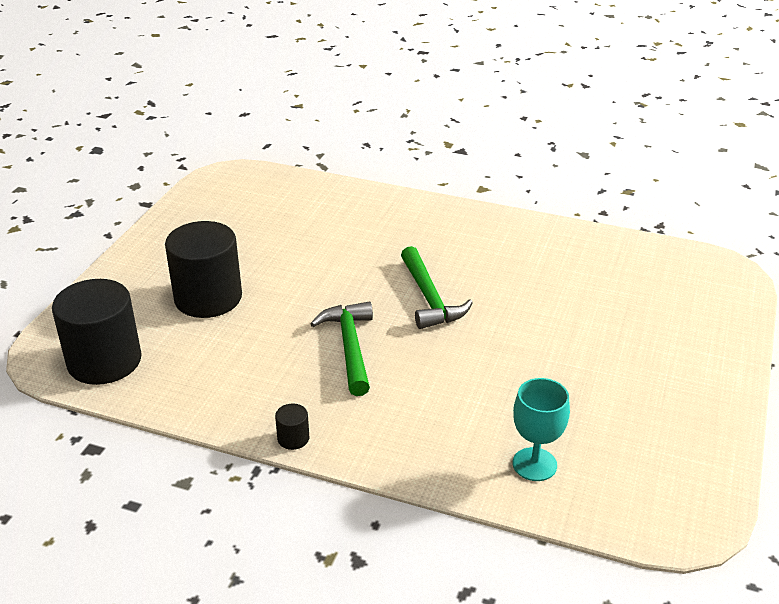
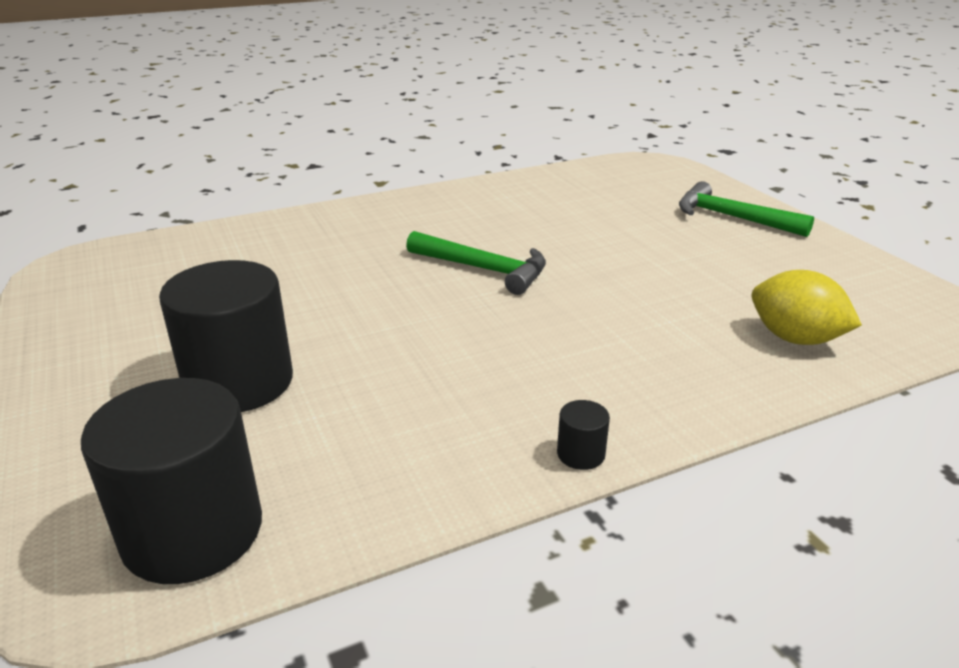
camera: 45 degrees left, 5 degrees down
(350, 347) = (484, 342): green hammer -> green hammer (732, 218)
(534, 464) = (795, 338): turquoise goblet -> yellow lemon

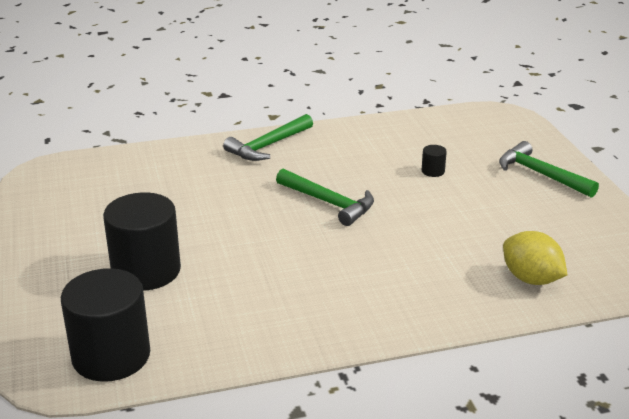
camera: 10 degrees right, 0 degrees up
(383, 212) = (268, 146): none -> green hammer
(581, 454) = (347, 339): black cylinder -> black cylinder (433, 171)

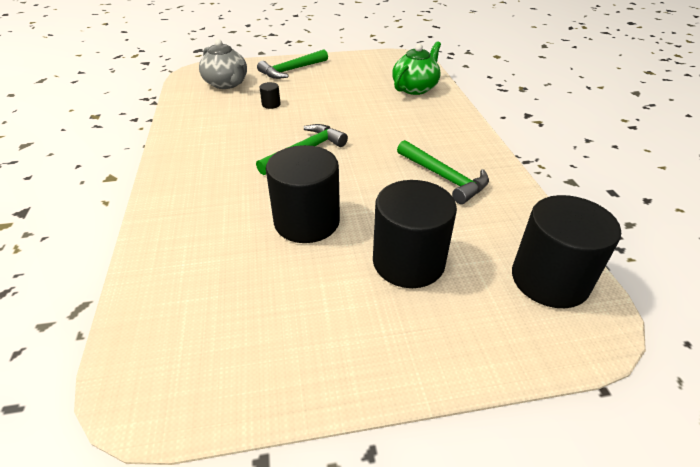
camera: 85 degrees left, 10 degrees up
(206, 214) = (307, 221): none -> black cylinder
(268, 146) = (182, 180): green hammer -> green hammer (444, 177)
(476, 137) = (227, 84): none -> grey teapot
(531, 279) = (415, 88): yellow lemon -> green teapot

